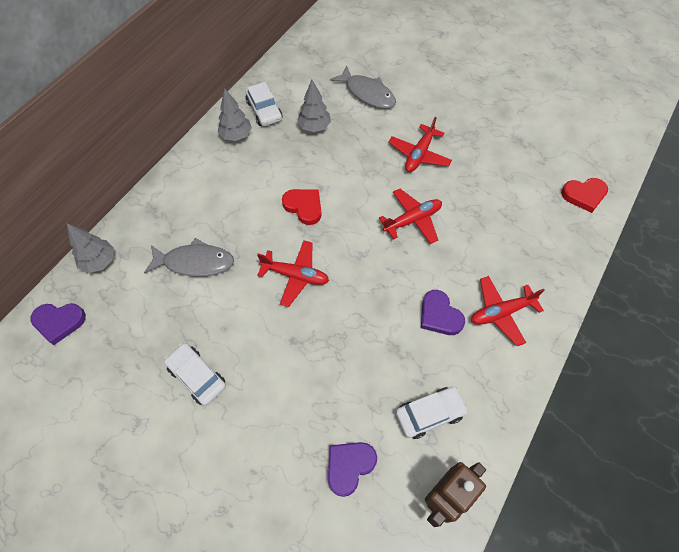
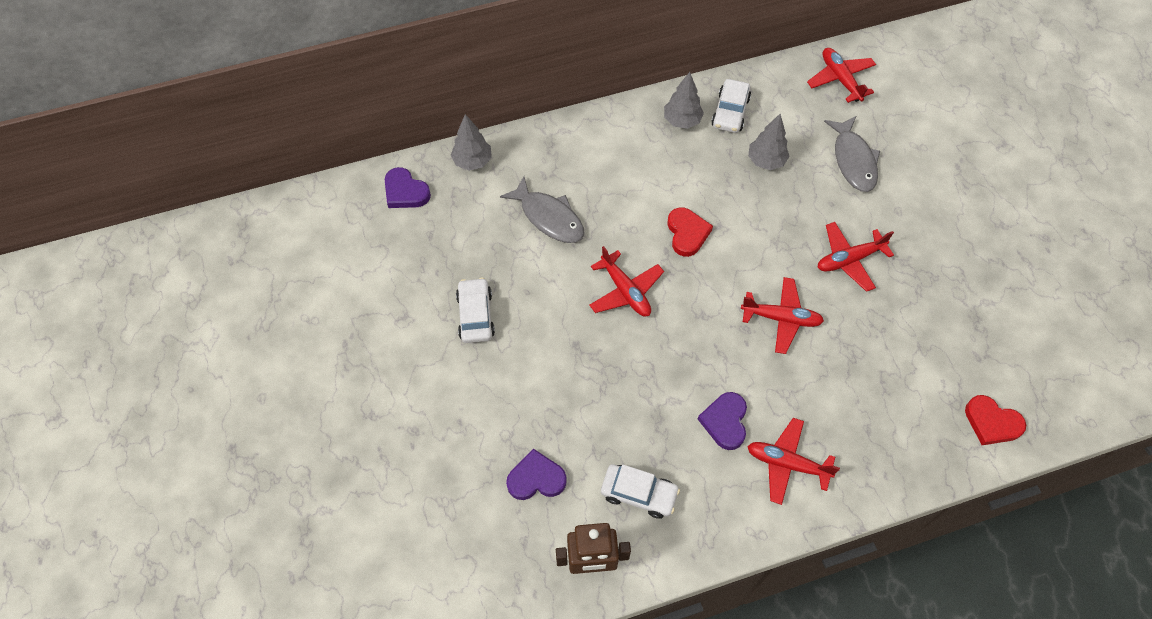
camera: 40 degrees right, 0 degrees up
(316, 50) = (840, 79): none -> red plane

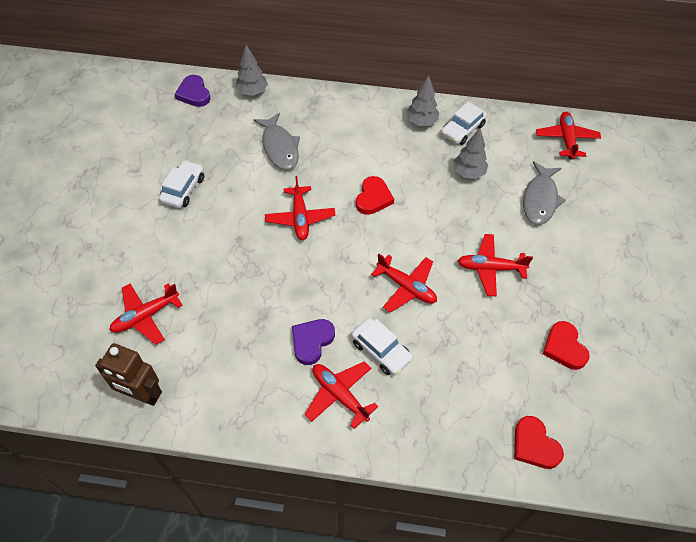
camera: 25 degrees right, 5 degrees down
(536, 478) = (146, 316): purple heart -> red plane
(639, 493) = (211, 362): white car -> white car (381, 350)
(963, 311) = (564, 347): none -> red heart

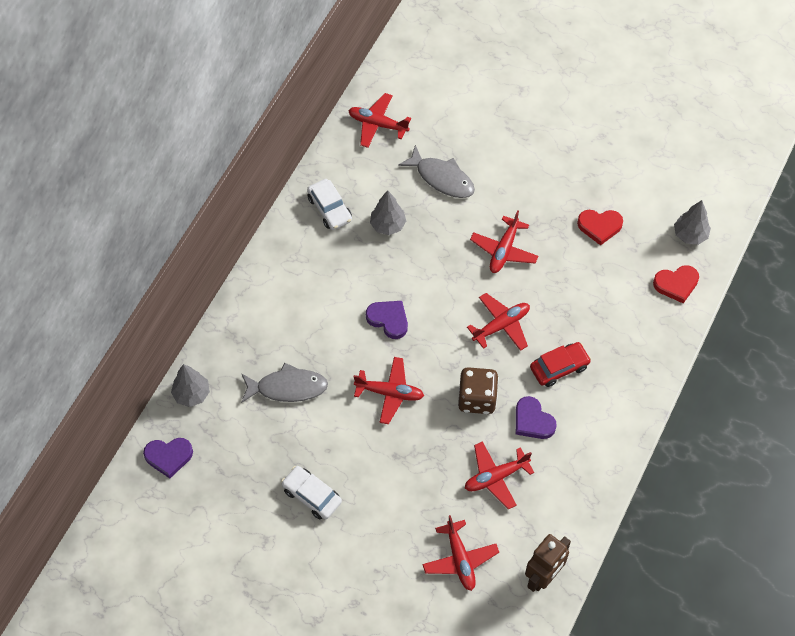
camera: 70 degrees left, 5 degrees up
(319, 287) = (477, 398): none -> brown dice
(339, 395) = (591, 413): red plane -> red plane (496, 477)
(373, 198) = (388, 319): red heart -> purple heart
(381, 350) = (559, 367): white car -> red car
(421, 122) = (304, 242): grey tree -> grey tree (690, 235)

